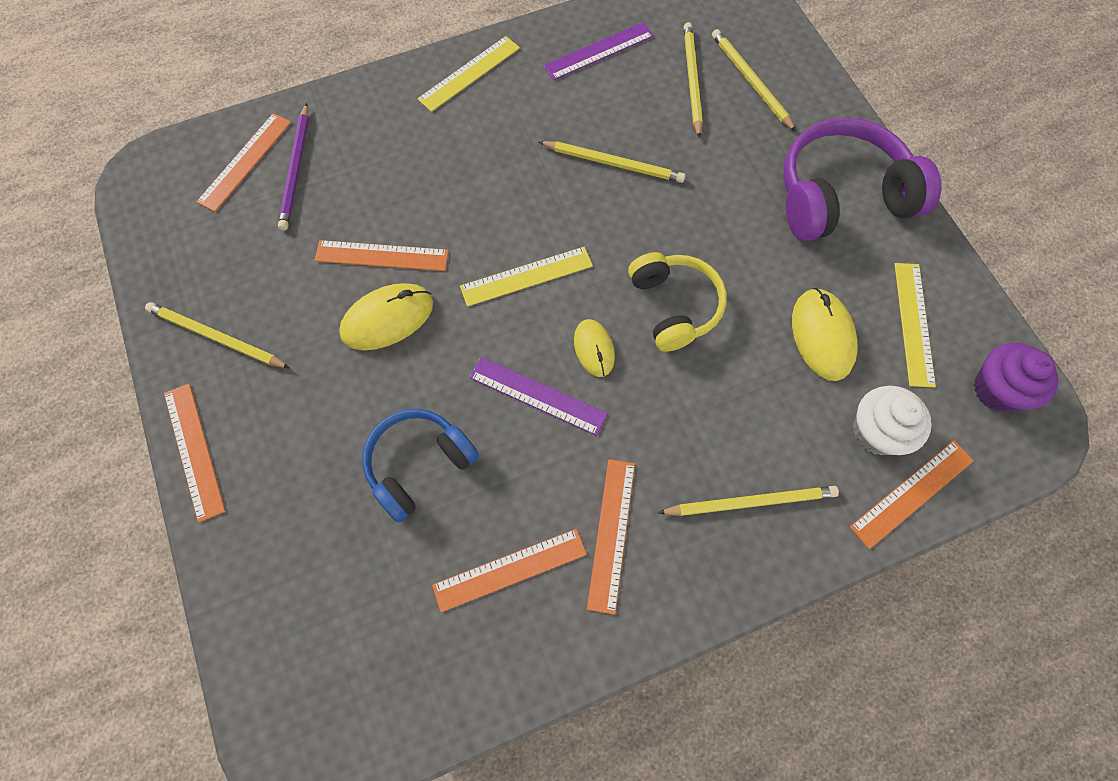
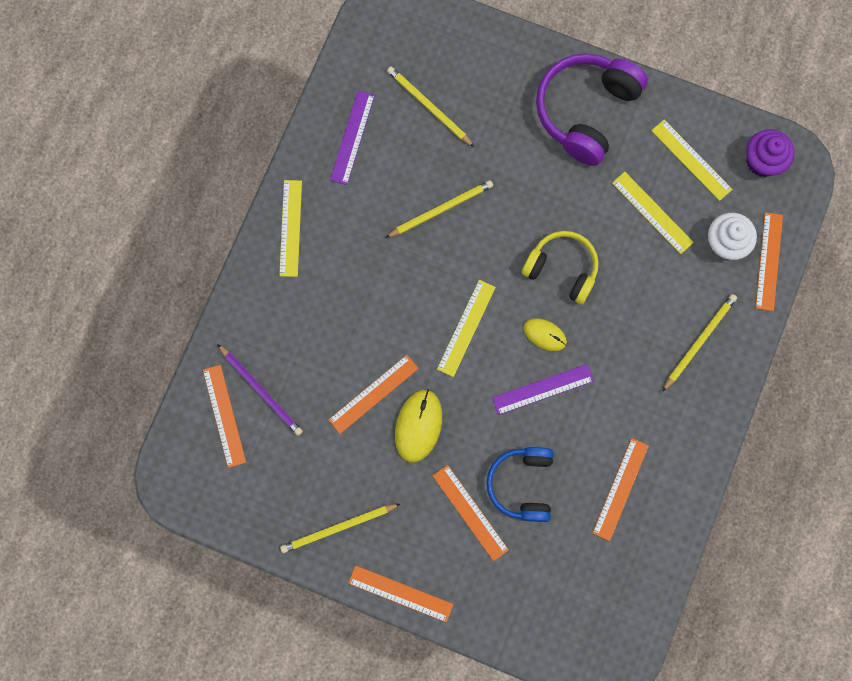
camera: 45 degrees left, 10 degrees up
(611, 534) = (650, 423): orange ruler -> orange ruler (470, 512)
(750, 81) = (464, 75): yellow pencil -> none
(822, 335) = (652, 212): yellow mouse -> yellow ruler

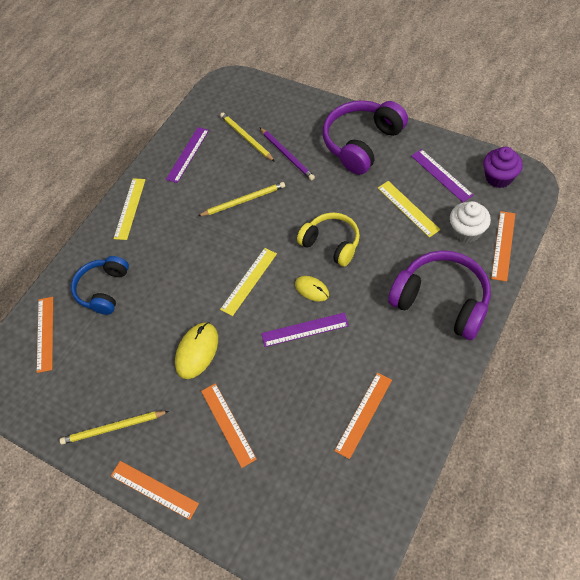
camera: 15 degrees right, 20 degrees down
(261, 391) = (78, 317): purple pencil -> purple pencil (287, 155)
(373, 394) = (166, 325): orange ruler -> none
(522, 484) = (277, 404): blue headphones -> blue headphones (103, 290)
(691, 160) = (441, 175): yellow ruler -> purple ruler
(699, 341) = (441, 301): yellow pencil -> purple headphones

